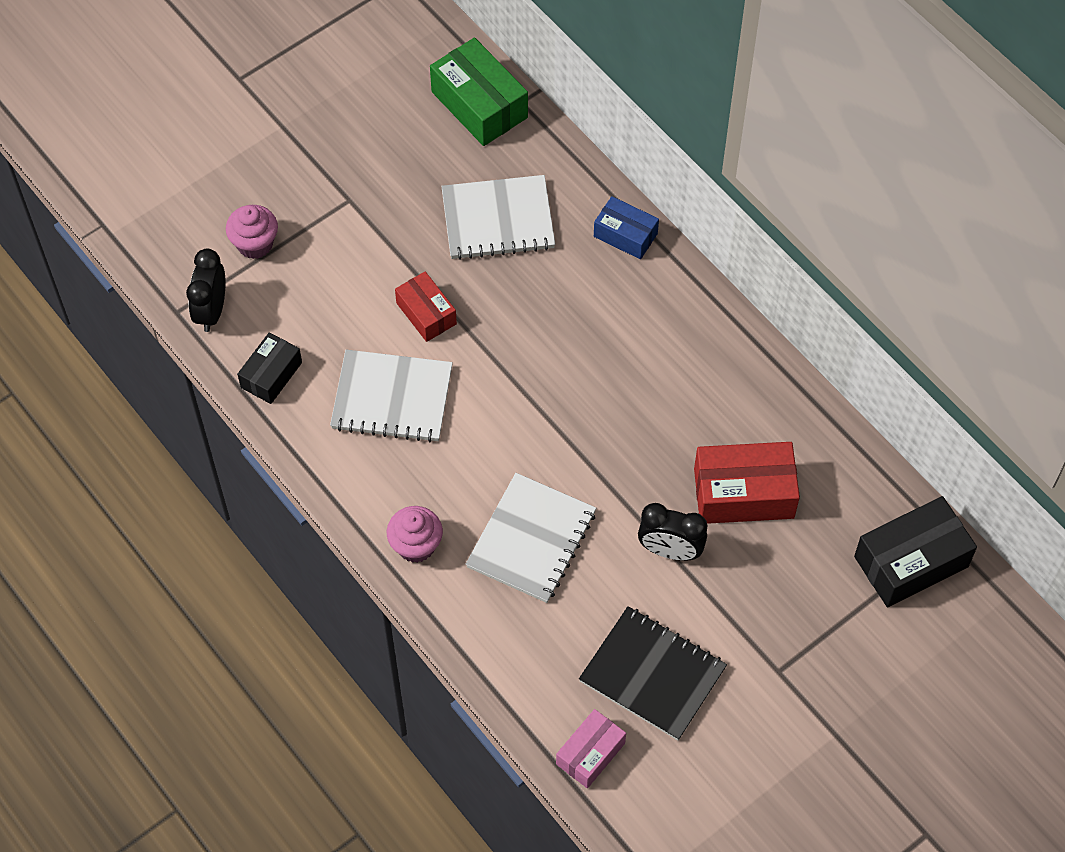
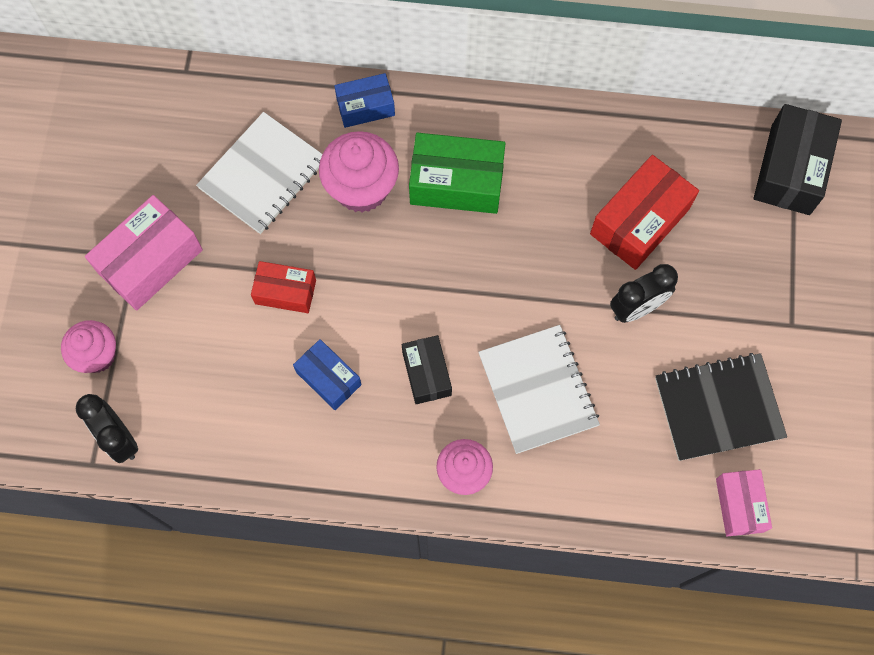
camera: 45 degrees left, 10 degrees up
(271, 375) = (219, 445): black box -> black box (426, 373)
(356, 212) = (150, 261): none -> pink box
(392, 398) = (328, 378): white notebook -> blue box
(479, 104) = (156, 99): green box -> green box (456, 183)
(558, 290) = (361, 188): none -> pink cupcake

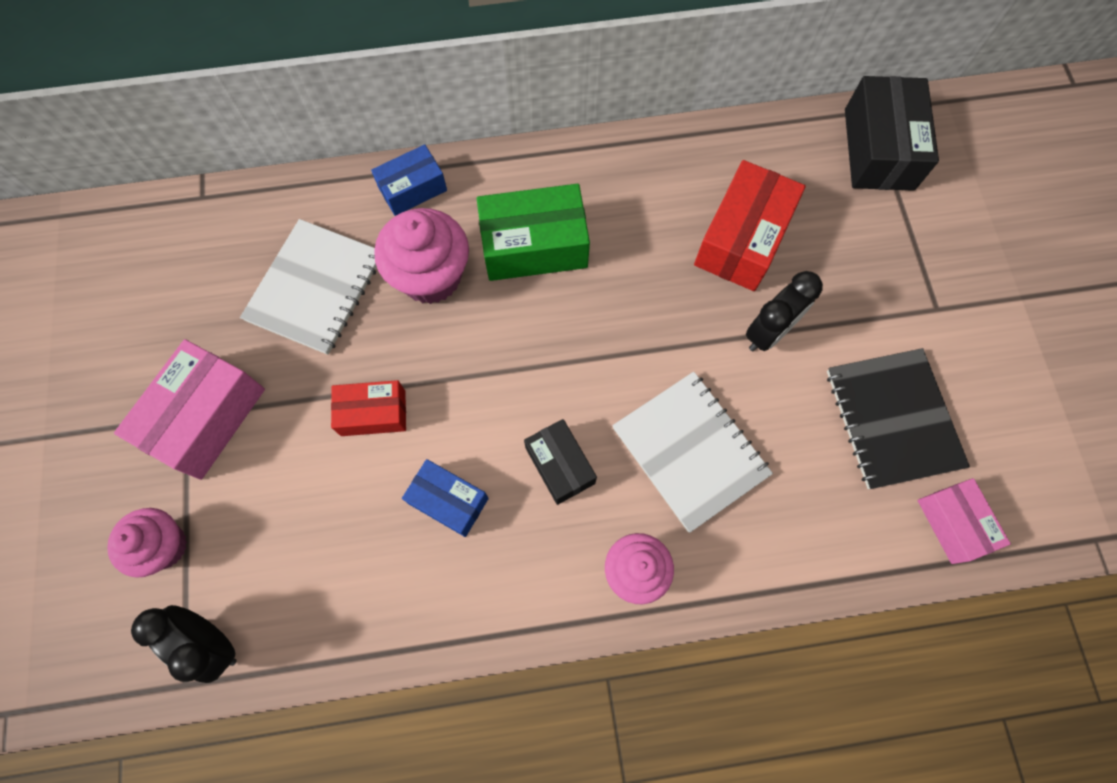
camera: 15 degrees left, 0 degrees up
(718, 408) = (892, 419): black notebook -> black notebook turned 75 degrees counterclockwise

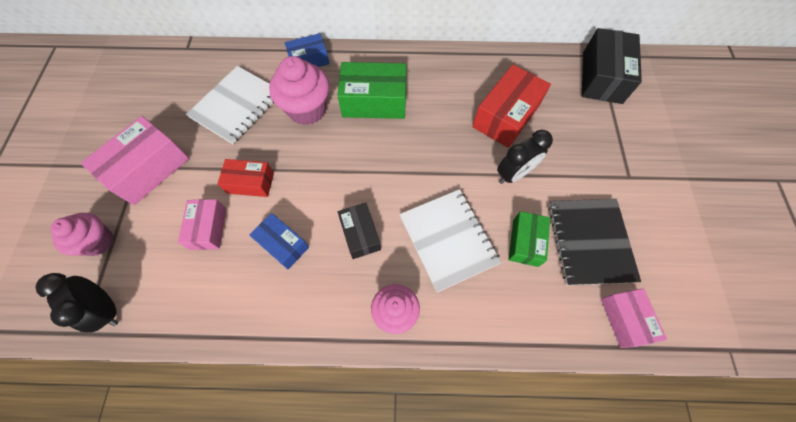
camera: 10 degrees right, 5 degrees down
(328, 496) = (208, 228): none -> pink box
(801, 436) = (525, 242): none -> green box

